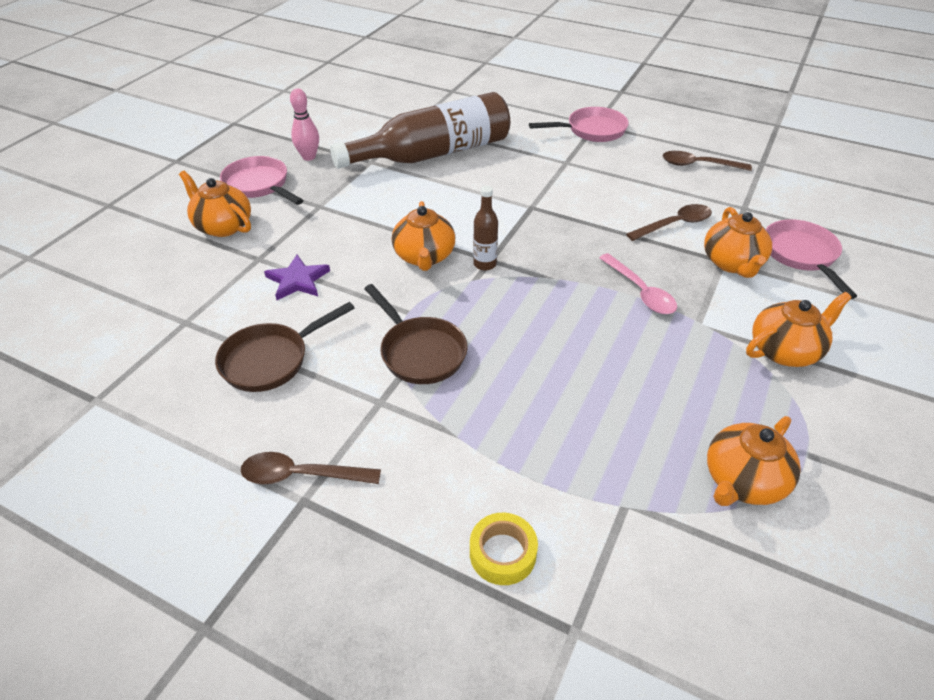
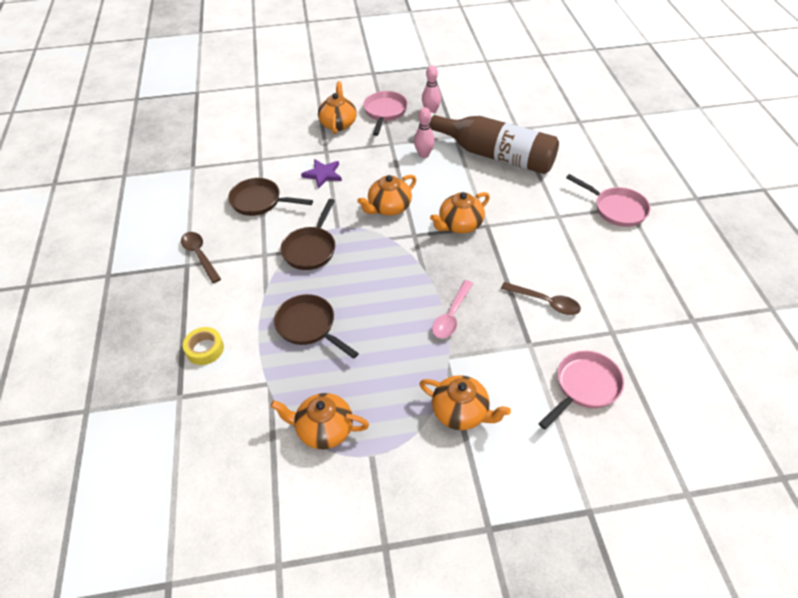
camera: 55 degrees right, 5 degrees up
(371, 193) = (424, 154): none -> pink bowling pin
(485, 264) = (407, 235): brown bottle -> none
(557, 416) = (309, 326): none -> brown pan
(698, 165) = (641, 284): brown spoon -> none
(732, 263) = (532, 350): orange teapot -> orange teapot (460, 225)

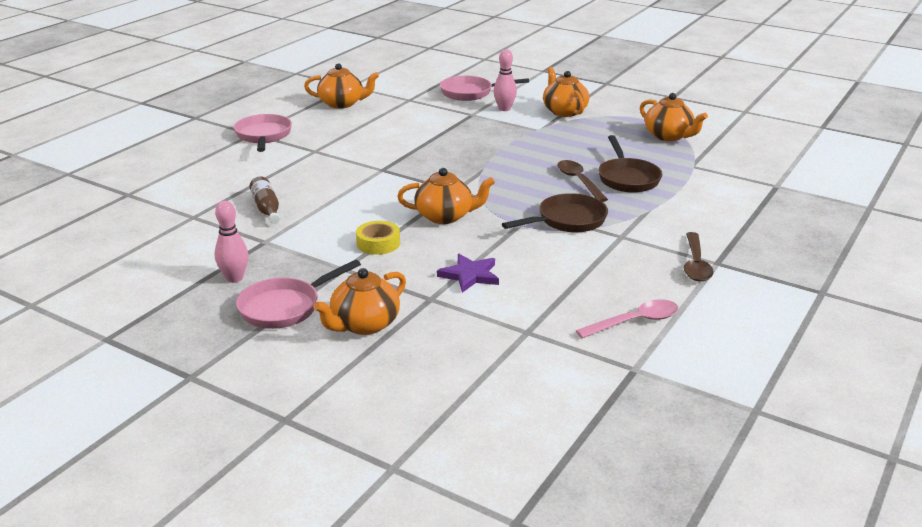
camera: 140 degrees left, 20 degrees down
(205, 349) = (736, 200): yellow tape -> yellow tape (378, 243)
(260, 202) = (578, 283): brown pan -> none
(424, 154) = (330, 241): pink bowling pin -> pink bowling pin (504, 109)
(451, 316) = (503, 142): pink spoon -> pink spoon (635, 322)
(460, 225) = (403, 179): orange teapot -> orange teapot (342, 104)
(494, 155) = (266, 208): brown bottle -> brown bottle, size x0.41
(545, 302) = (424, 123): brown spoon -> brown spoon (579, 181)

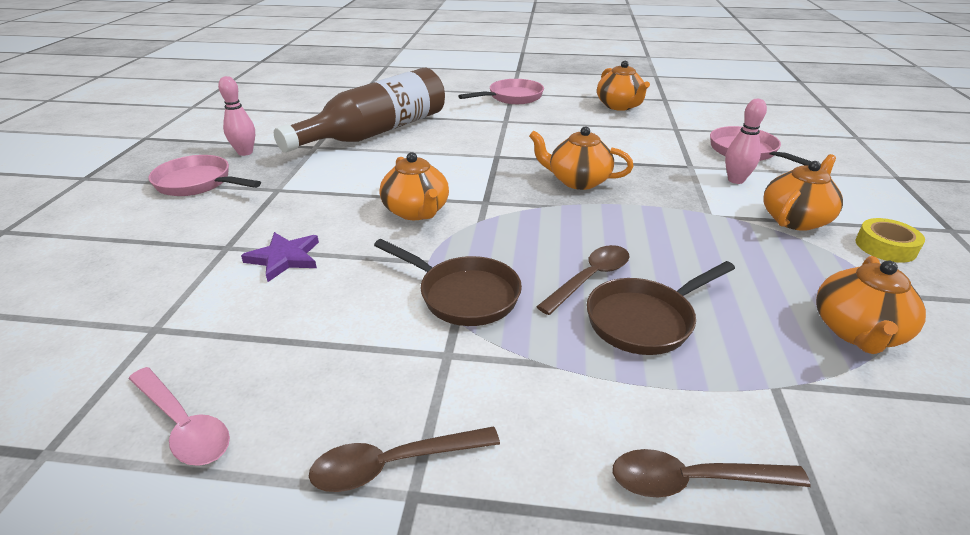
camera: 65 degrees right, 5 degrees up
(266, 208) = (376, 132): brown bottle -> brown bottle, size x2.45
(364, 324) = (168, 225): orange teapot -> orange teapot (577, 181)
(378, 243) = (335, 192): yellow tape -> yellow tape (885, 247)
(737, 201) = (692, 481): none -> brown spoon

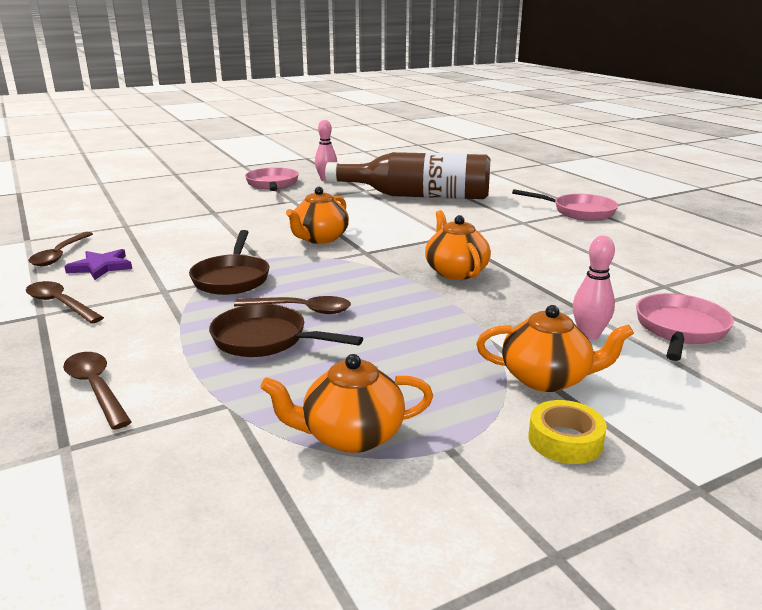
camera: 55 degrees right, 10 degrees down
(183, 425) = (60, 255): pink spoon -> brown spoon
(284, 258) = (218, 227): purple star -> purple star (101, 267)
(619, 106) = (663, 251): orange teapot -> none

